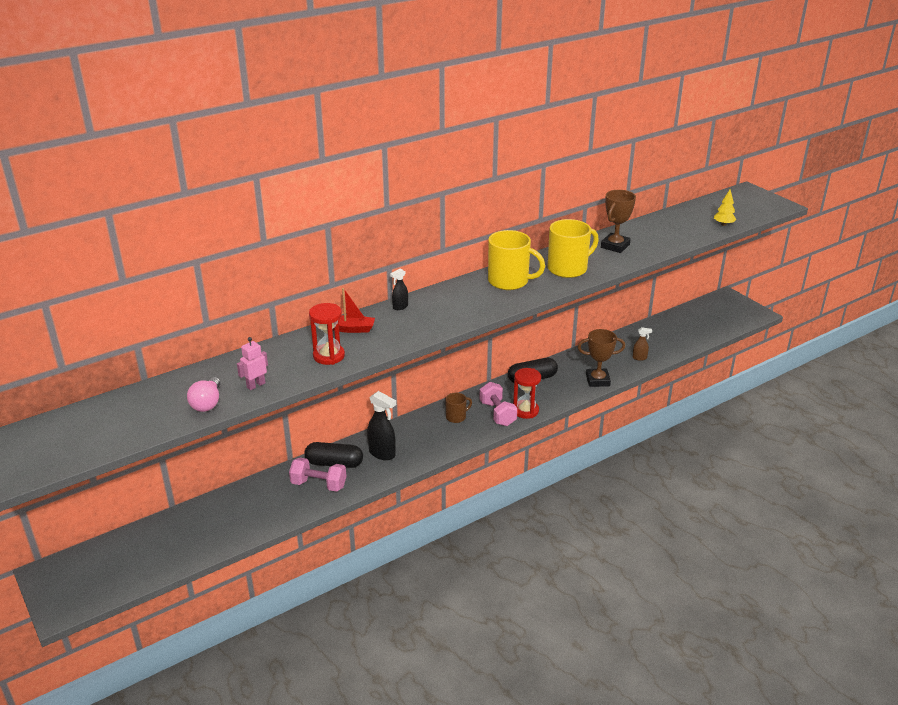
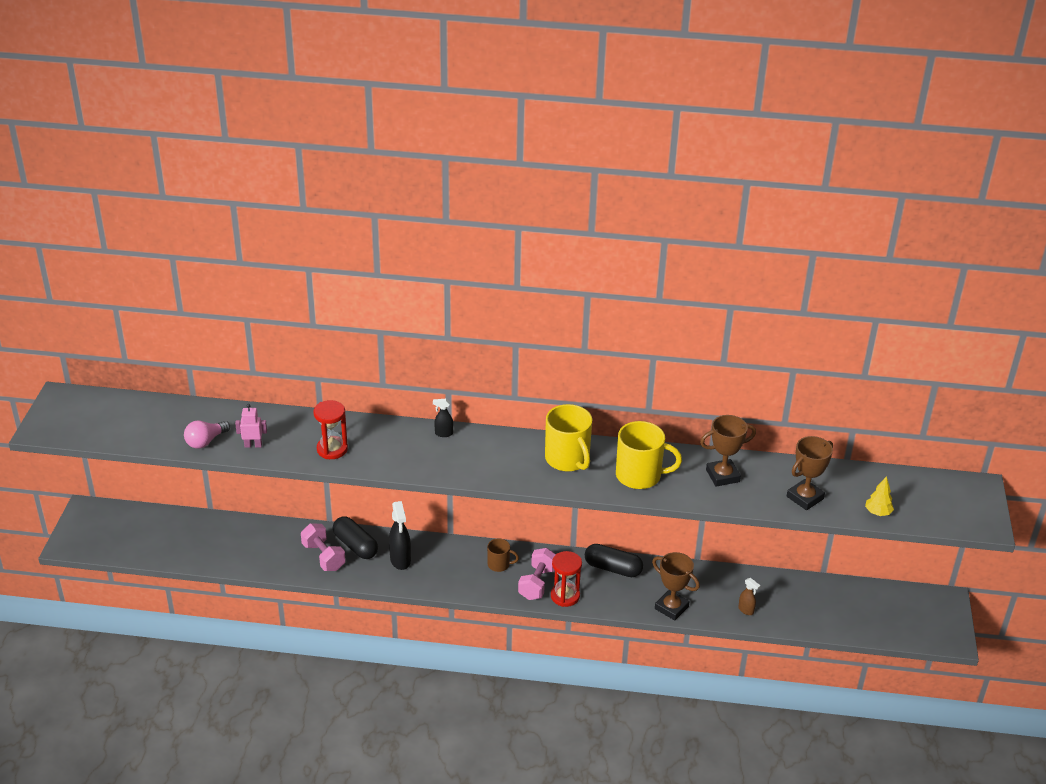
camera: 40 degrees right, 5 degrees up
(351, 329) = (379, 433): red boat -> none
(676, 235) = (805, 498): none -> brown trophy

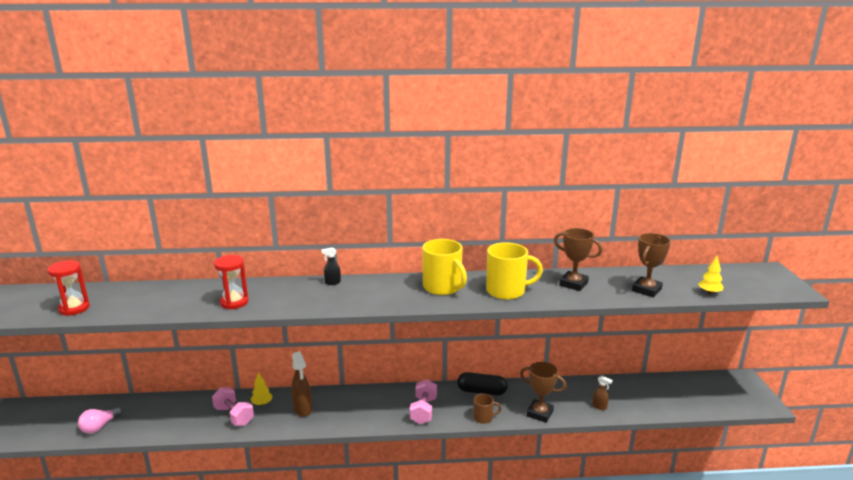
camera: 10 degrees left, 15 degrees down
(206, 441) = (114, 309): pink light bulb -> pink light bulb (99, 427)
(253, 445) = (159, 307): pink robot -> none
(355, 545) = (262, 403): black capsule -> yellow tree
(400, 560) = (302, 409): black spray bottle -> brown spray bottle
(499, 564) = (388, 401): brown mug -> brown mug (483, 418)
(565, 596) = (449, 417): red hourglass -> red hourglass (74, 308)
(722, 476) = (573, 284): brown trophy -> brown trophy turned 60 degrees clockwise

